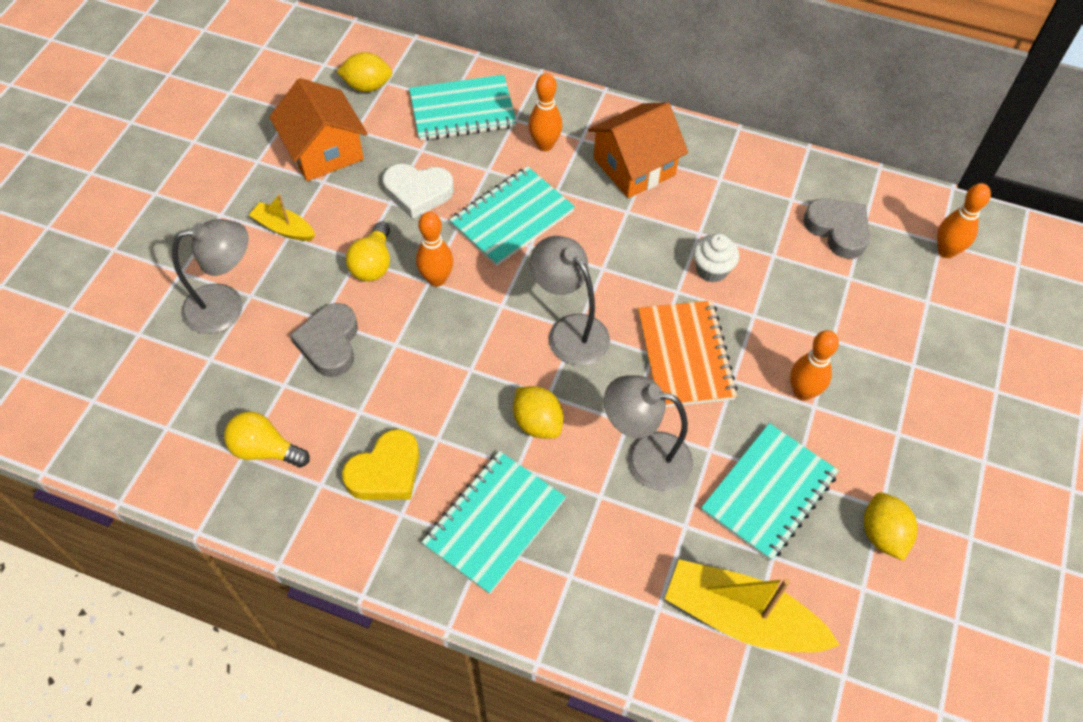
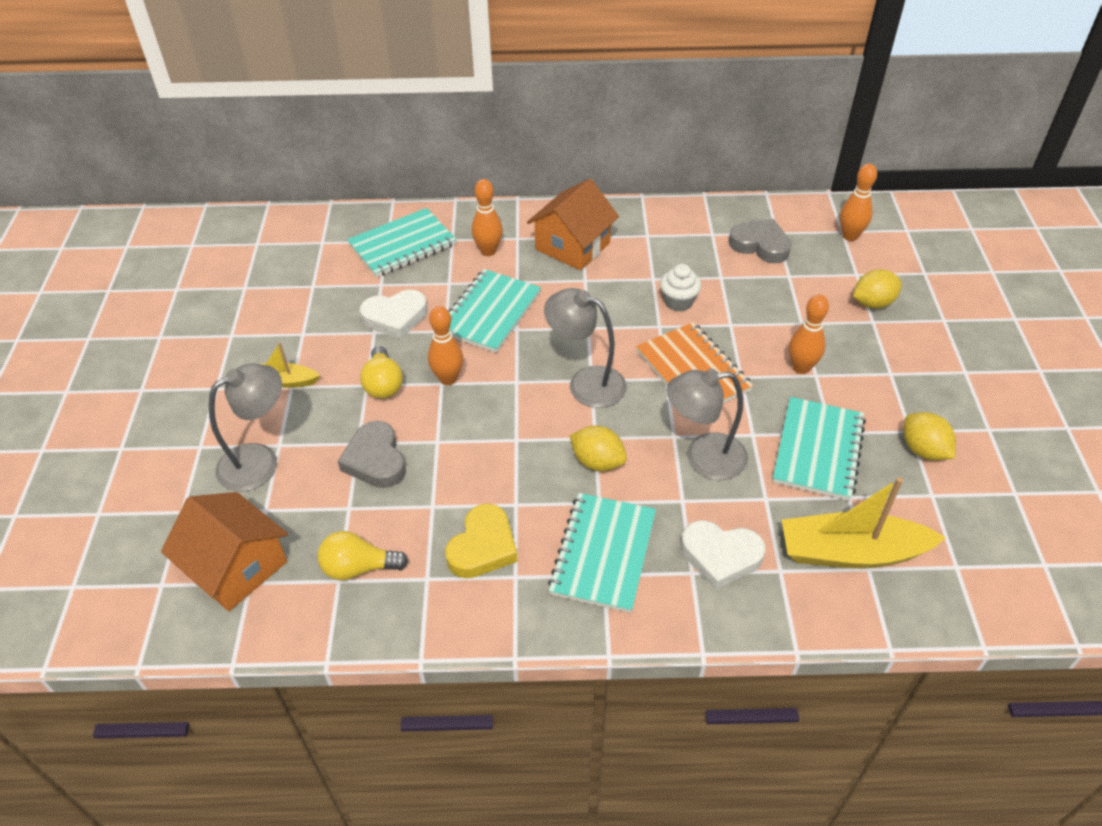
camera: 20 degrees left, 10 degrees down
(324, 151) = (292, 310): orange house -> orange house (236, 567)
(367, 86) = (306, 249): yellow lemon -> yellow lemon (872, 303)
(606, 570) = (720, 556): none -> white heart

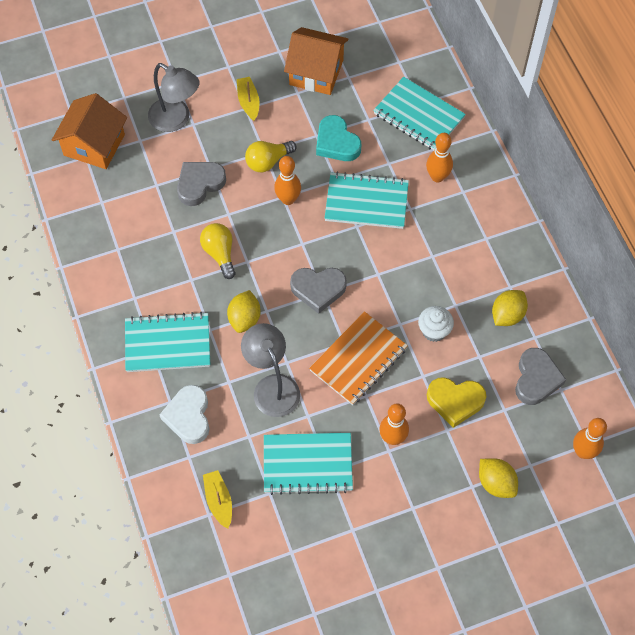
camera: 70 degrees right, 15 degrees up
(358, 568) = (113, 209): yellow light bulb -> yellow light bulb (220, 253)
(395, 317) = (336, 143): white heart -> turquoise heart
(483, 547) = (151, 272): yellow heart -> yellow heart (455, 401)
(572, 246) = (470, 235): orange house -> orange house (316, 72)
(586, 382) = (318, 289): grey lamp -> grey heart
(851, 552) = (219, 501): yellow boat -> yellow boat, size x0.53
(923, 450) = (335, 541): yellow lemon -> yellow lemon (507, 315)

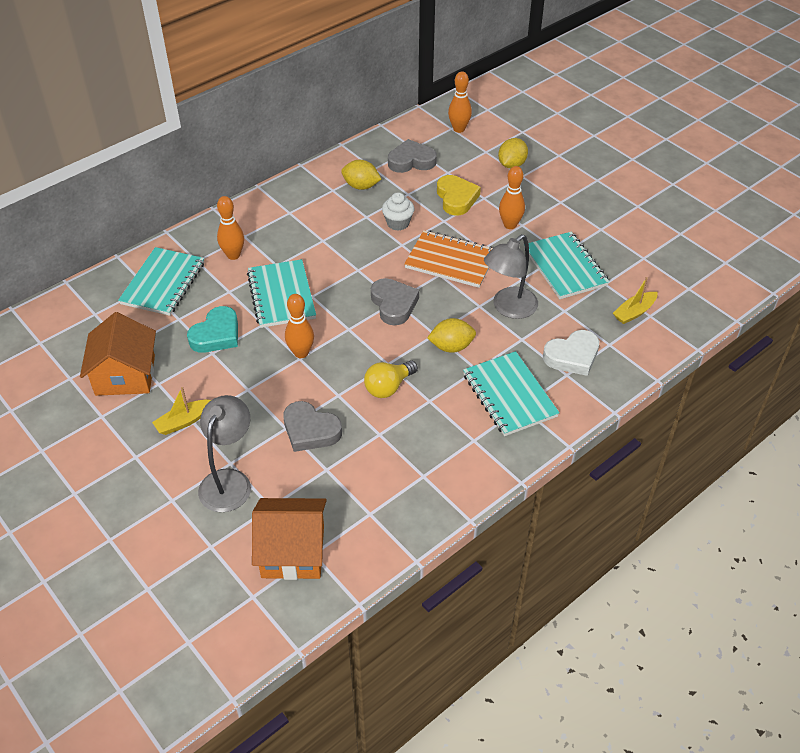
camera: 110 degrees left, 15 degrees down
(268, 161) = (259, 382): yellow light bulb -> none

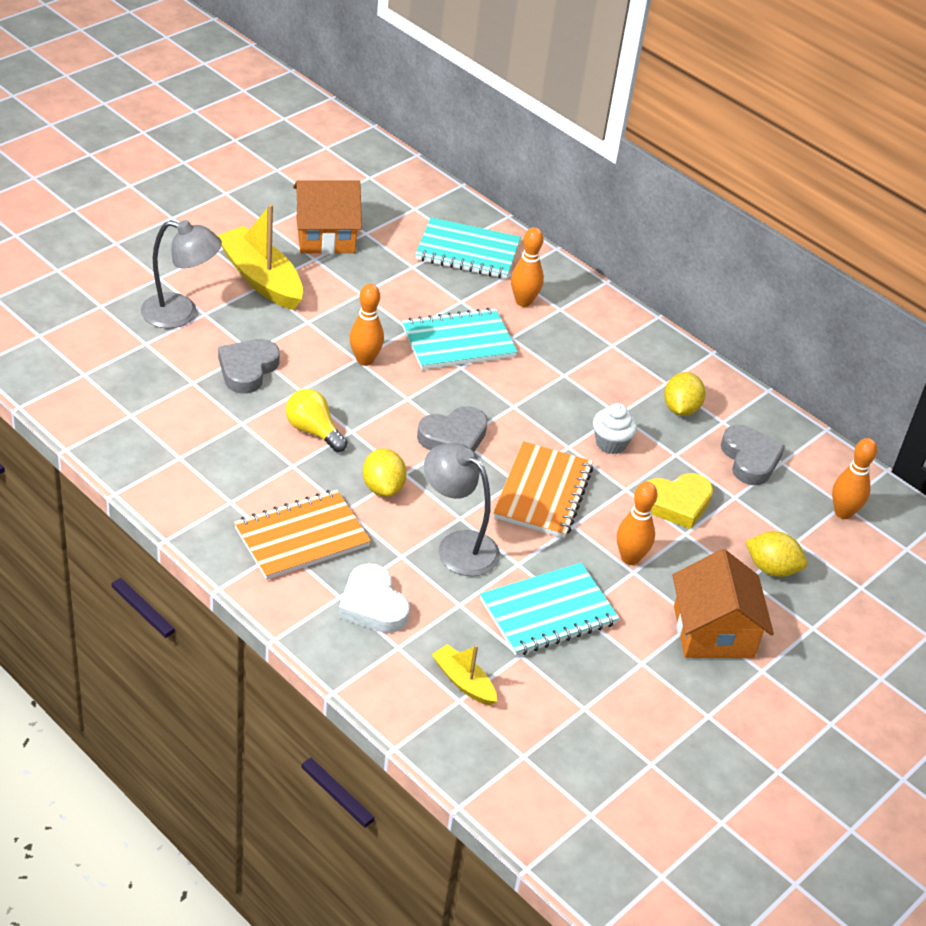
camera: 80 degrees right, 5 degrees down
(183, 421) = (261, 279): yellow boat -> yellow boat, size x1.89
(216, 335) = (389, 295): turquoise heart -> none
(293, 551) = (88, 360): orange house -> orange house (713, 632)
(509, 395) = (302, 537): turquoise notebook -> orange notebook

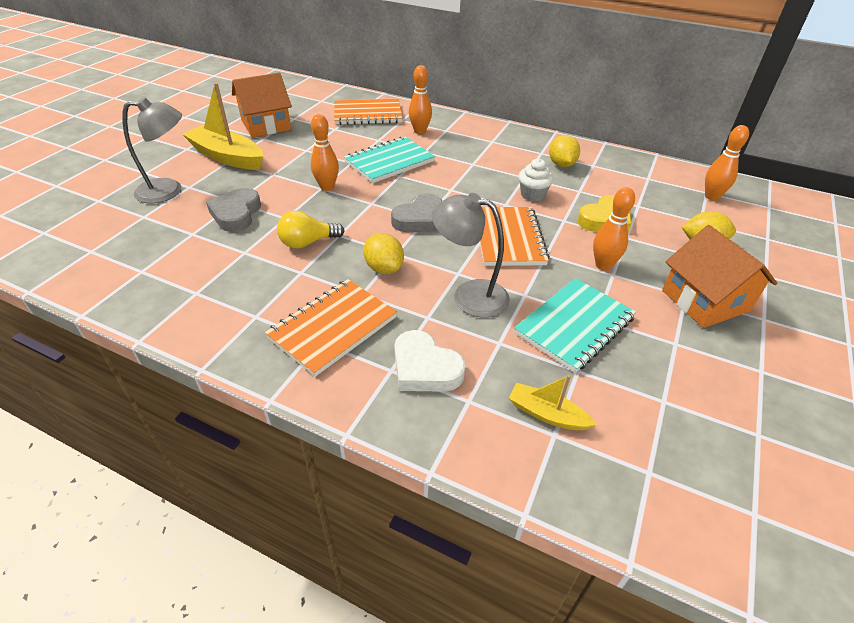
camera: 15 degrees left, 0 degrees up
(313, 431) = (307, 242): yellow light bulb -> yellow light bulb turned 45 degrees counterclockwise
(467, 251) = (367, 114): turquoise notebook -> orange notebook
(750, 459) = (628, 181): grey heart -> none

